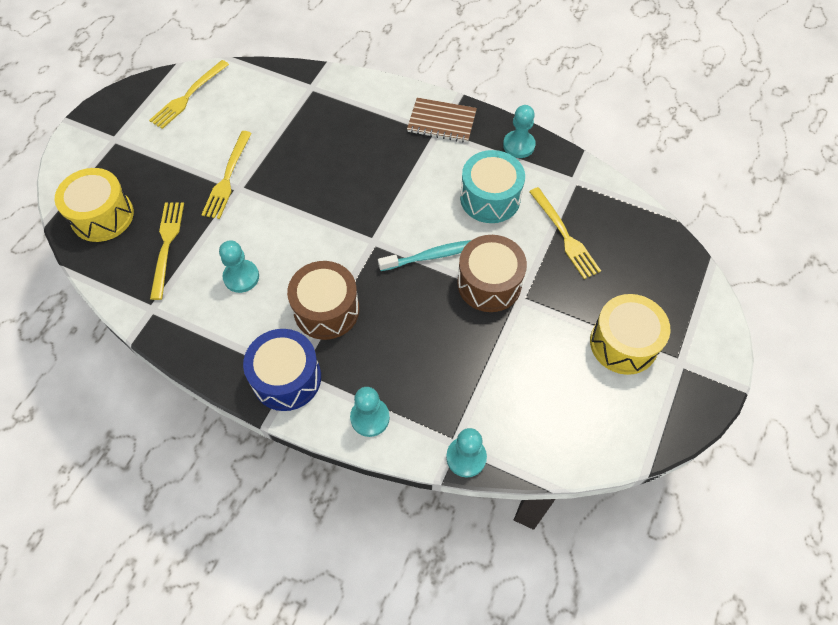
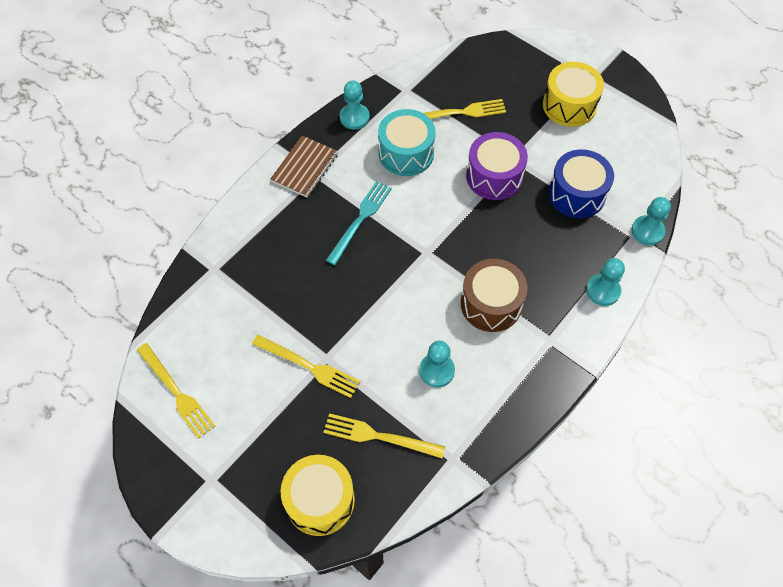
camera: 75 degrees left, 0 degrees up
(286, 378) = (554, 348): blue drum -> blue drum (577, 194)
(395, 179) = (360, 220): none -> turquoise fork
(431, 256) = (455, 211): turquoise toothbrush -> none
(489, 283) = (494, 176): brown drum -> purple drum

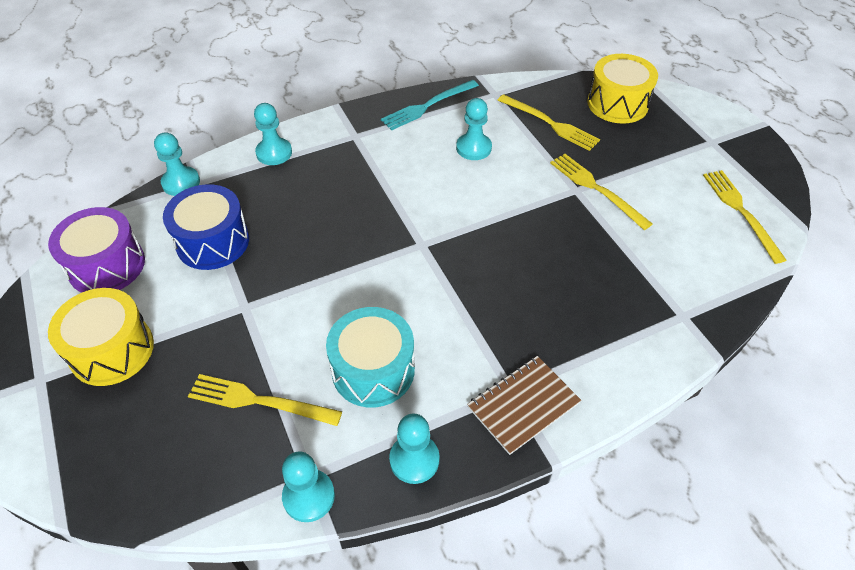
camera: 155 degrees left, 10 degrees down
(360, 220) = (479, 306): turquoise fork -> turquoise fork (428, 106)
(400, 82) = (309, 496): none -> turquoise pawn
(491, 304) = (387, 178): brown drum -> none
(494, 176) = (286, 296): purple drum -> purple drum (107, 265)

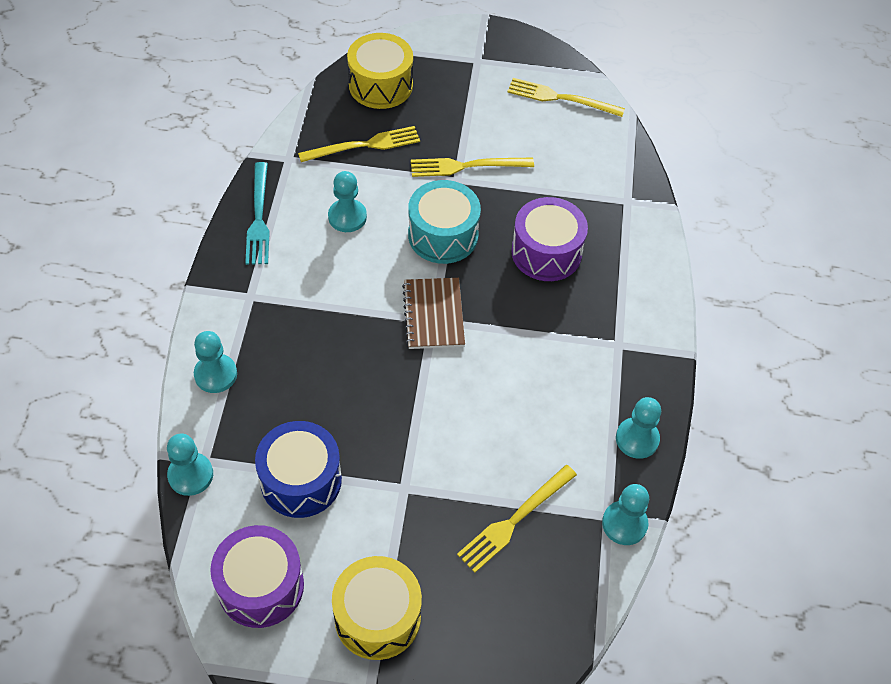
camera: 60 degrees left, 5 degrees up
(373, 370) = (539, 424): turquoise drum -> turquoise drum (443, 235)
(523, 405) = (636, 345): brown notebook -> brown notebook (433, 315)
(562, 284) = (546, 252): none -> purple drum

